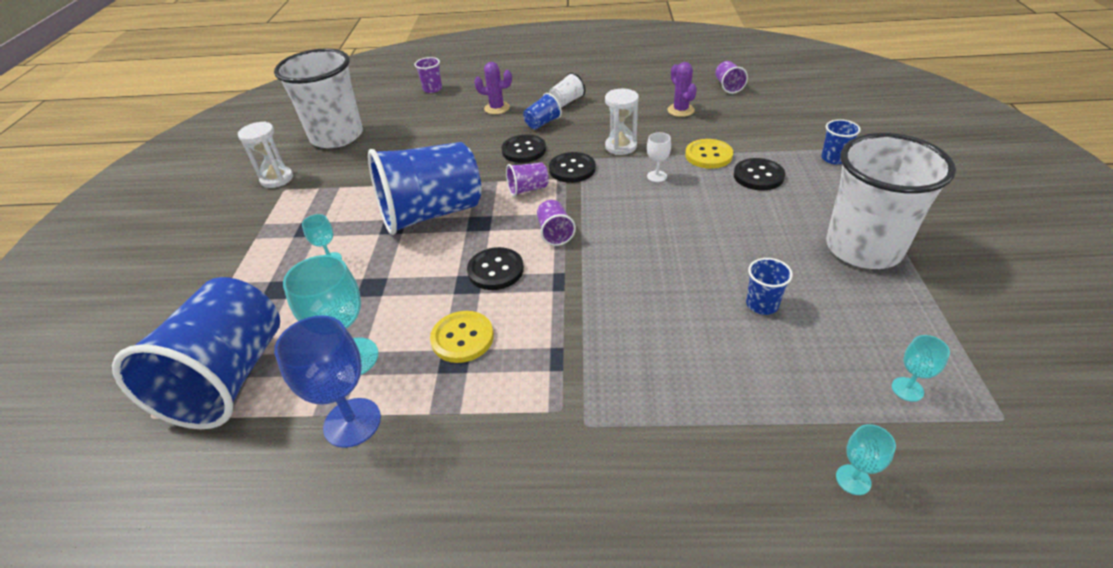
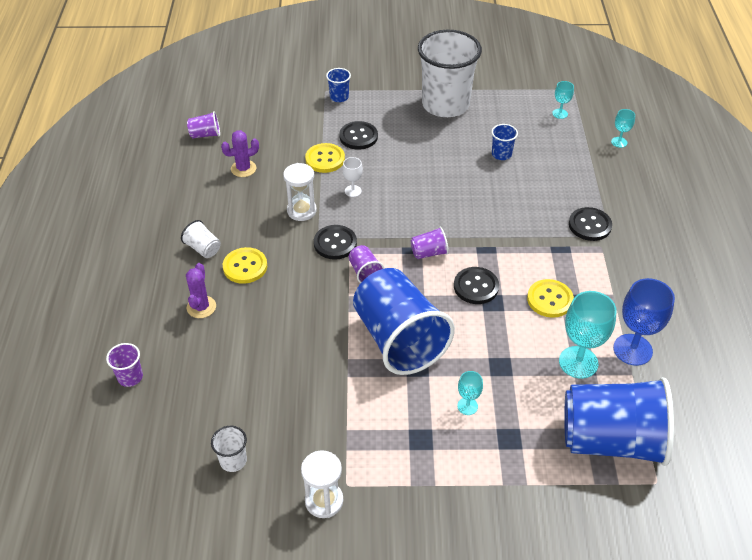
camera: 95 degrees left, 5 degrees up
(337, 136) = (233, 460): white cup -> white cup, size x0.40
(524, 150) = (297, 279): black button -> black button (589, 225)
(542, 123) = (245, 267): blue cup -> yellow button

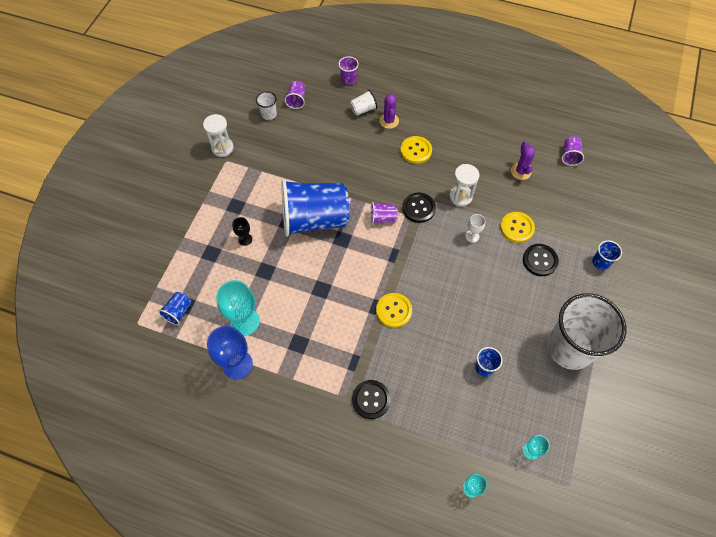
camera: 110 degrees right, 15 degrees up
(201, 307) = (389, 121): purple cactus -> purple cactus turned 60 degrees clockwise
(203, 248) = (442, 131): white cup -> white cup (363, 109)
(429, 253) = (386, 265): purple cup -> purple cup (296, 100)
(467, 406) = (245, 239): turquoise goblet -> black goblet
(476, 287) = (340, 284): black button -> none
(549, 299) = (307, 329): yellow button -> yellow button (394, 311)
(611, 440) = (178, 312): blue cup -> blue cup, size x0.40

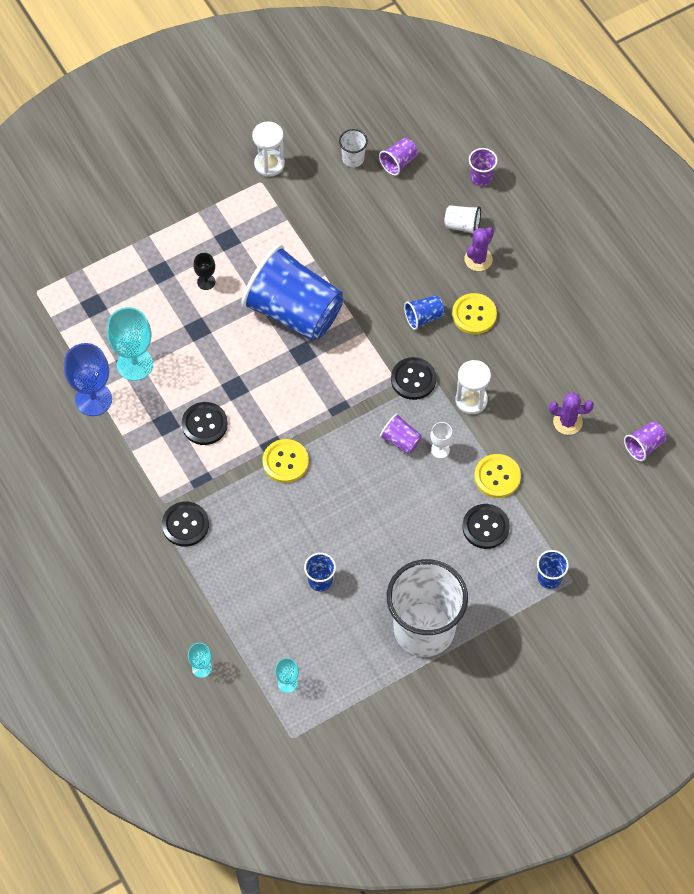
camera: 40 degrees right, 0 degrees up
(178, 312) = (82, 308): blue cup -> blue cup (423, 317)
(323, 325) = (204, 424): none -> black button
(382, 218) = (365, 362): purple cup -> purple cup (400, 440)
(520, 171) = (567, 422): purple cactus -> purple cactus turned 60 degrees clockwise

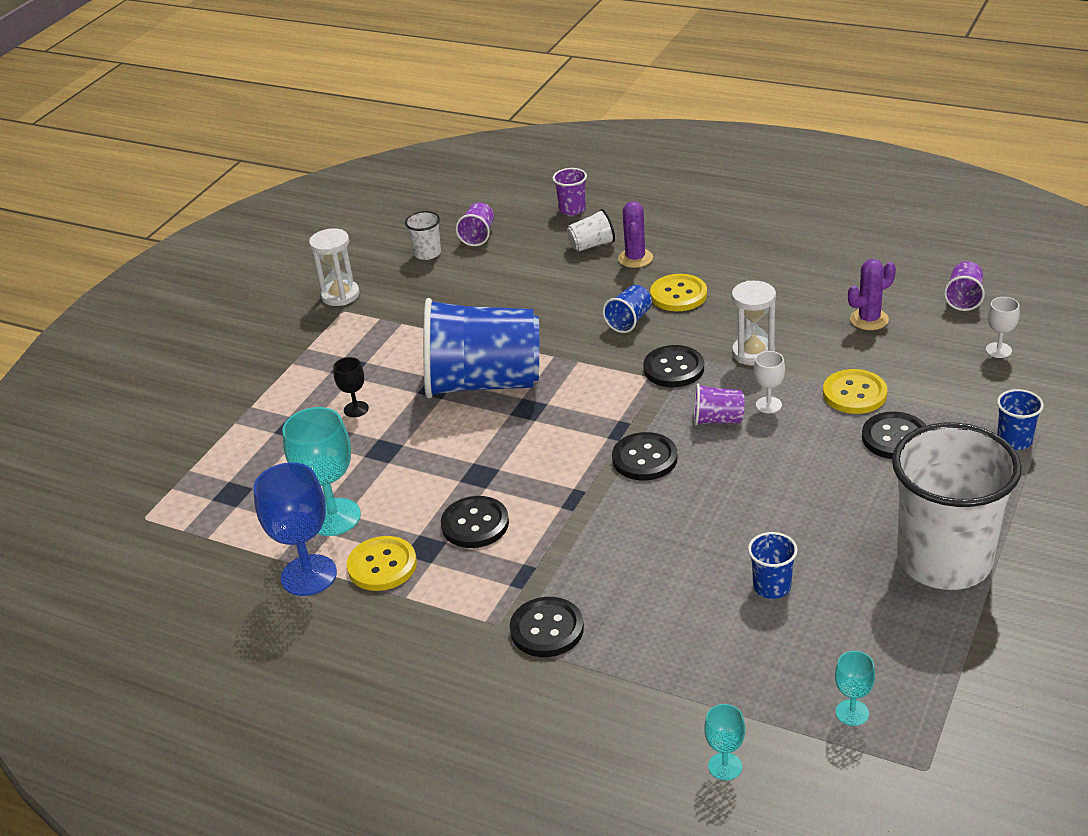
camera: 30 degrees left, 25 degrees down
(285, 462) = (608, 505): yellow button -> yellow button (382, 565)
(334, 441) = (644, 458): none -> black button
(617, 504) = (998, 350): none -> white goblet

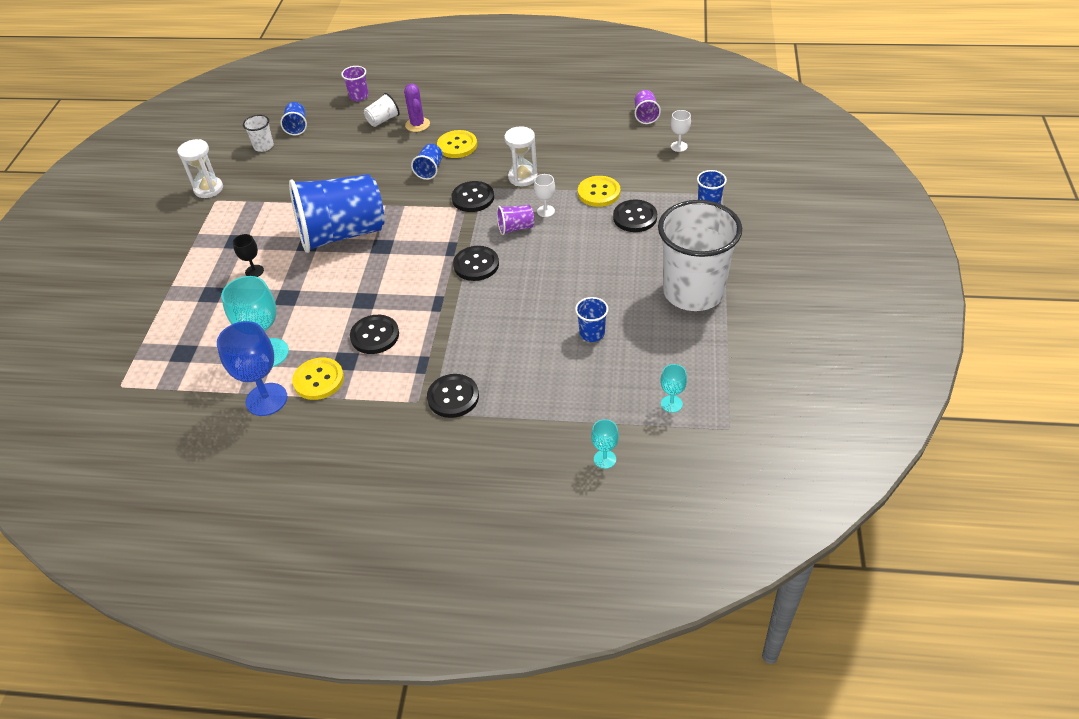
camera: 20 degrees left, 10 degrees up
(478, 236) = (297, 127): purple cup -> blue cup
(869, 319) = (590, 140): purple cactus -> none

